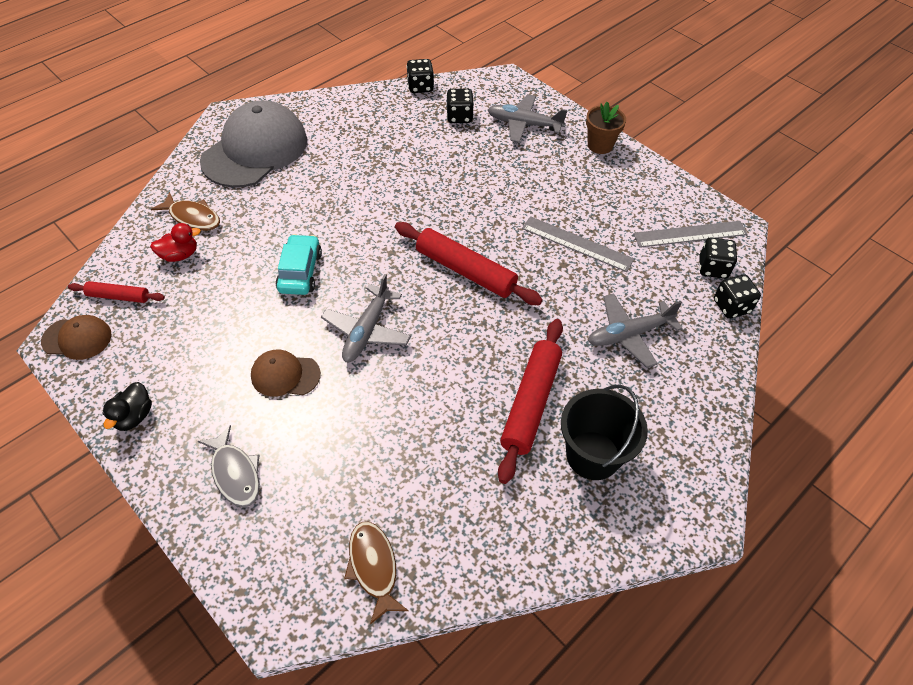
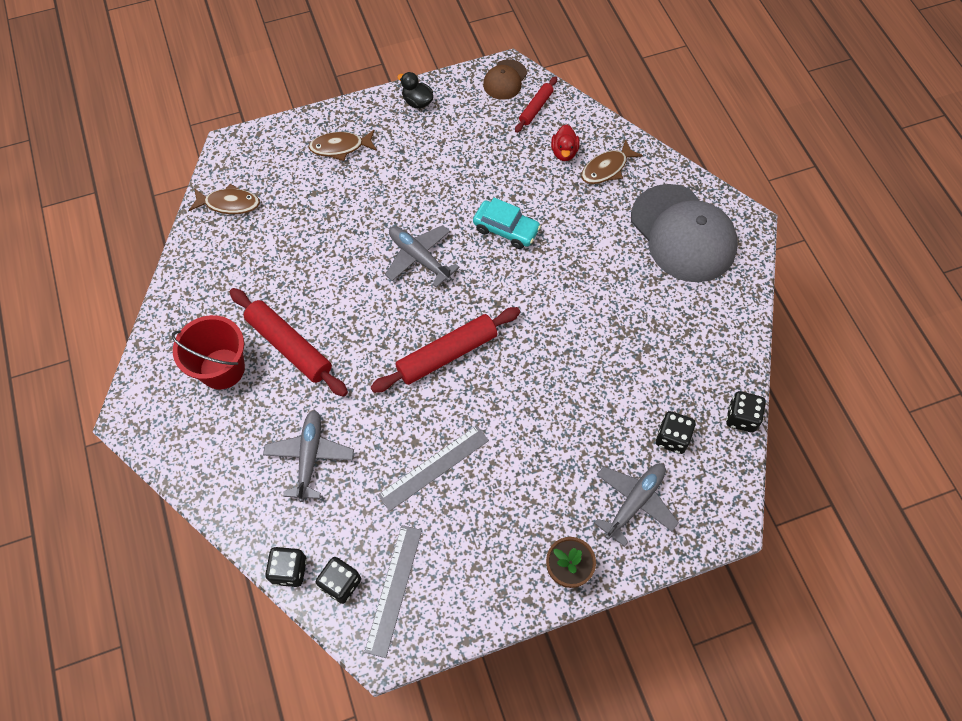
camera: 115 degrees right, 10 degrees up
(235, 473) = (340, 147): grey fish -> brown fish
(285, 375) = (405, 193): brown cap -> none
(593, 455) = (222, 369): black bucket -> red bucket

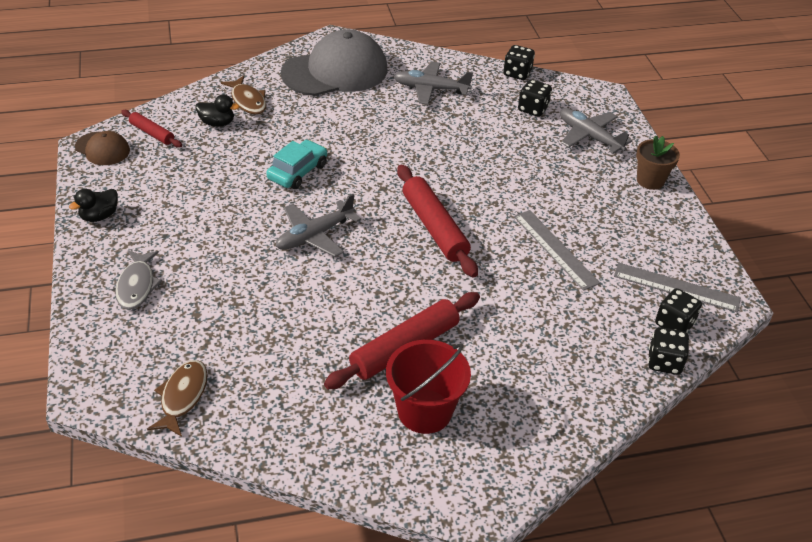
camera: 85 degrees left, 20 degrees down
(310, 456) = (540, 339): grey plane -> grey plane (430, 89)
(340, 147) = (137, 286): brown fish -> grey fish
(564, 152) = (217, 123): red duck -> black duck

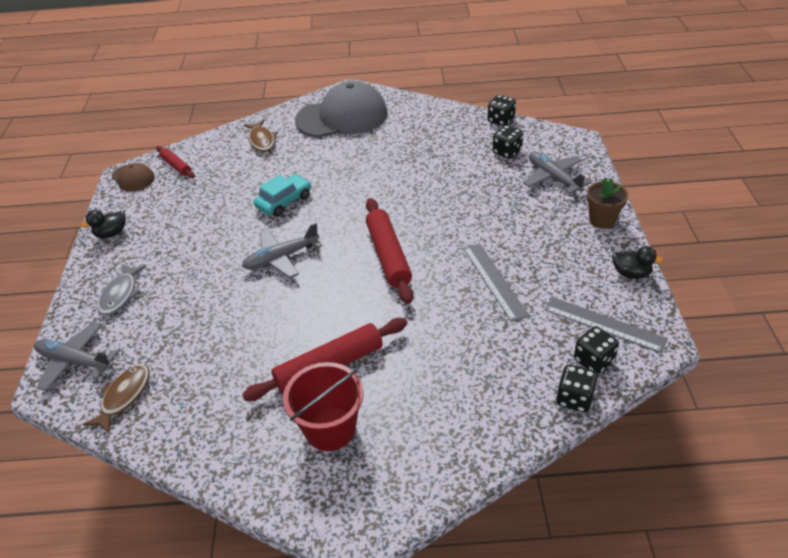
camera: 15 degrees right, 0 degrees up
(217, 123) = (231, 159): black duck -> black duck (631, 273)
(430, 89) = (419, 133): grey plane -> grey plane (74, 361)

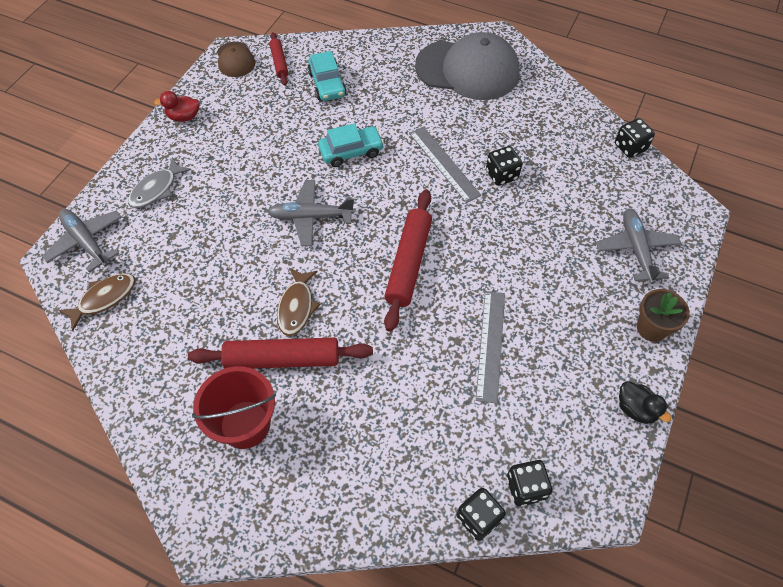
camera: 25 degrees right, 15 degrees up
(111, 233) = (184, 117): black duck -> red duck
(230, 165) = (327, 84): none -> turquoise car
(262, 141) = (373, 66): brown fish -> brown fish (296, 307)
(507, 152) = (609, 192): black dice -> black dice (501, 175)
(604, 324) = (565, 453): grey ruler -> grey ruler (444, 163)

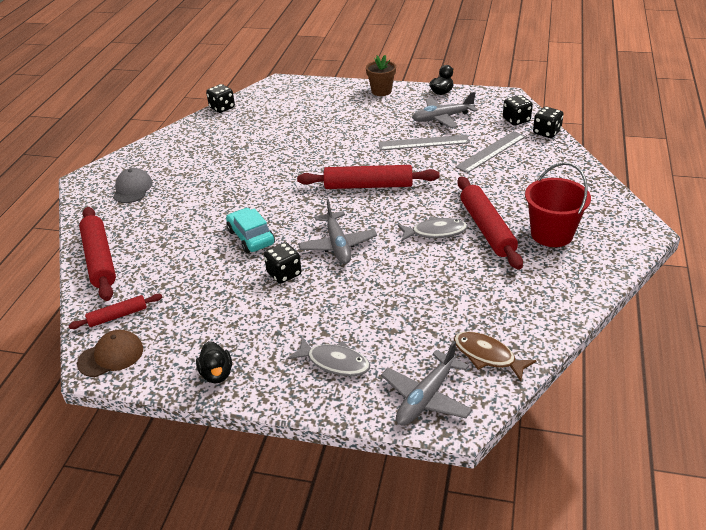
camera: 100 degrees left, 20 degrees down
(184, 117) = (217, 374): red duck -> black duck
(296, 307) = (435, 232): brown fish -> grey fish
(327, 84) = (154, 272): turquoise car -> none
(359, 50) = (99, 259): none -> red rolling pin
(444, 163) = (255, 185): grey ruler -> grey ruler (491, 151)
(467, 70) = (132, 189): grey cap -> grey cap, size x0.48
(501, 175) = (262, 156): black dice -> black dice (284, 274)
(636, 249) = (319, 100): grey plane -> grey plane (442, 118)

